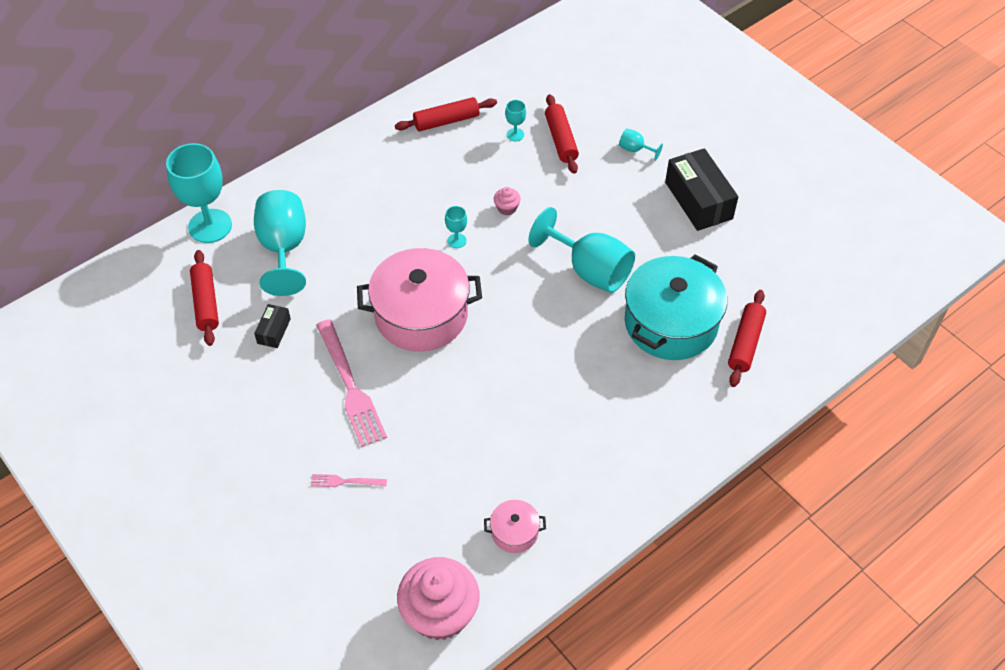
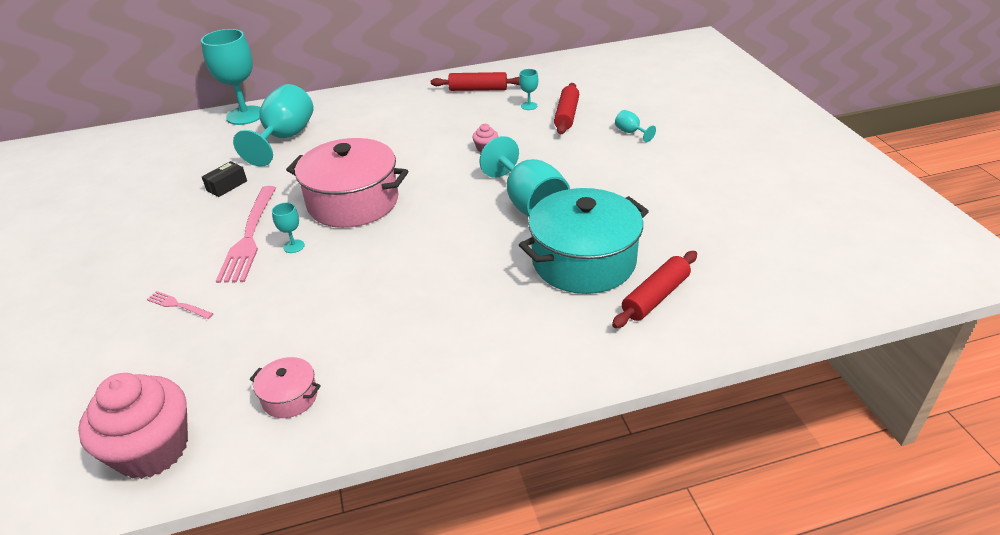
camera: 25 degrees right, 15 degrees down
(206, 303) = (196, 158): red rolling pin -> none
(457, 241) = (425, 160): turquoise goblet -> turquoise goblet (294, 246)
(698, 200) = (671, 177): black box -> none

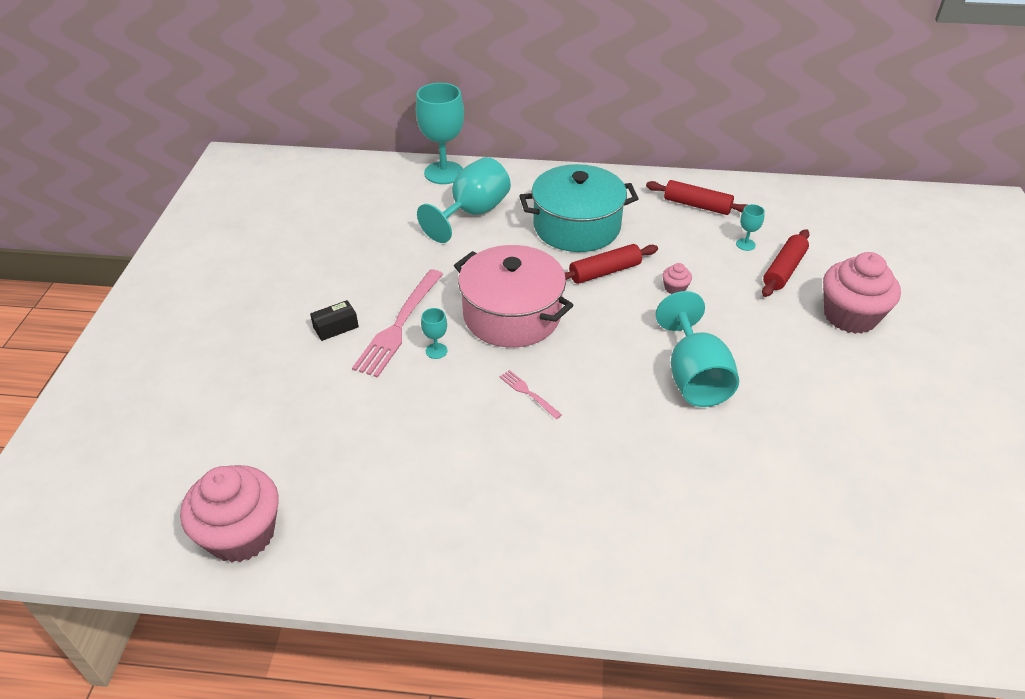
camera: 20 degrees right, 5 degrees up
(177, 305) = (310, 383): pink fork -> pink fork (528, 393)
(227, 186) = (398, 256): black box -> black box (336, 327)
(290, 397) = (374, 525): pink pot -> none
(583, 261) = (723, 471): turquoise pot -> turquoise pot (576, 227)
(631, 132) = (850, 316): turquoise goblet -> pink cupcake
(655, 297) = (785, 545): red rolling pin -> red rolling pin (605, 272)

